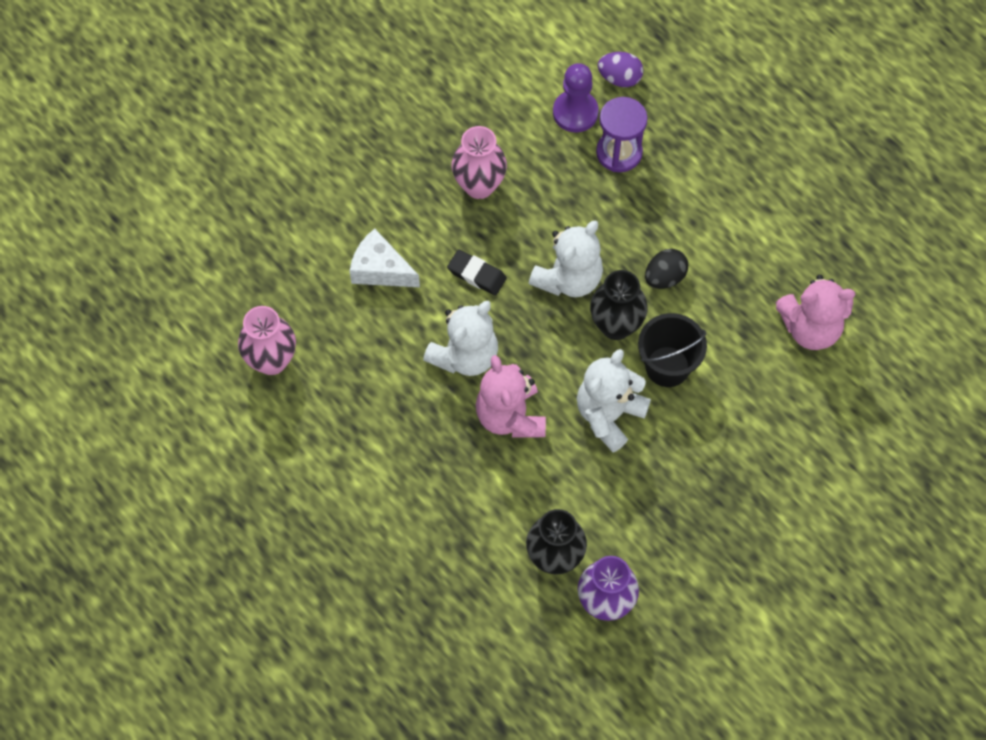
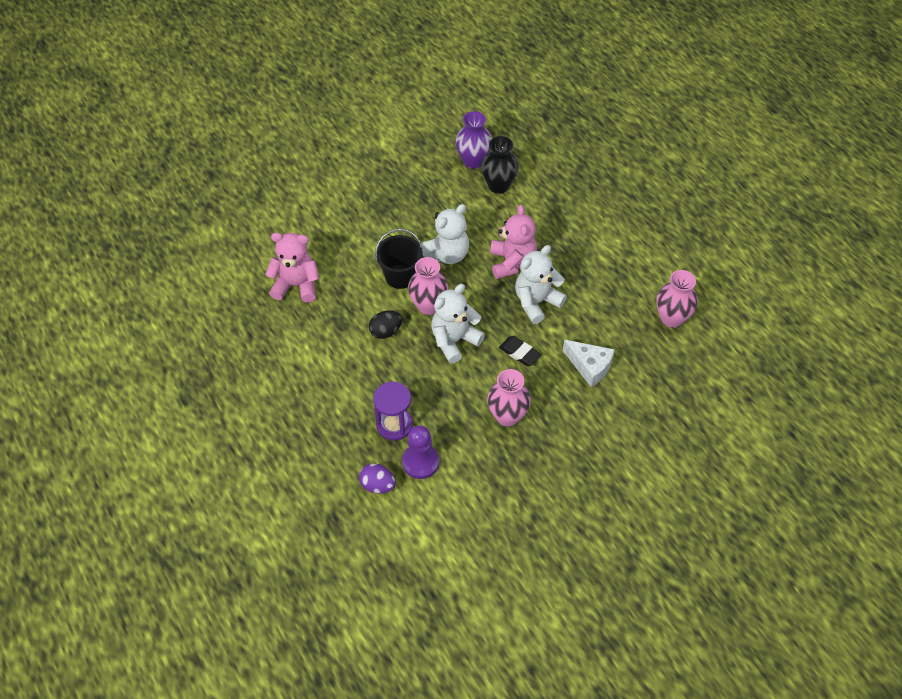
camera: 170 degrees left, 10 degrees down
(616, 326) = (428, 306): black vase -> pink vase

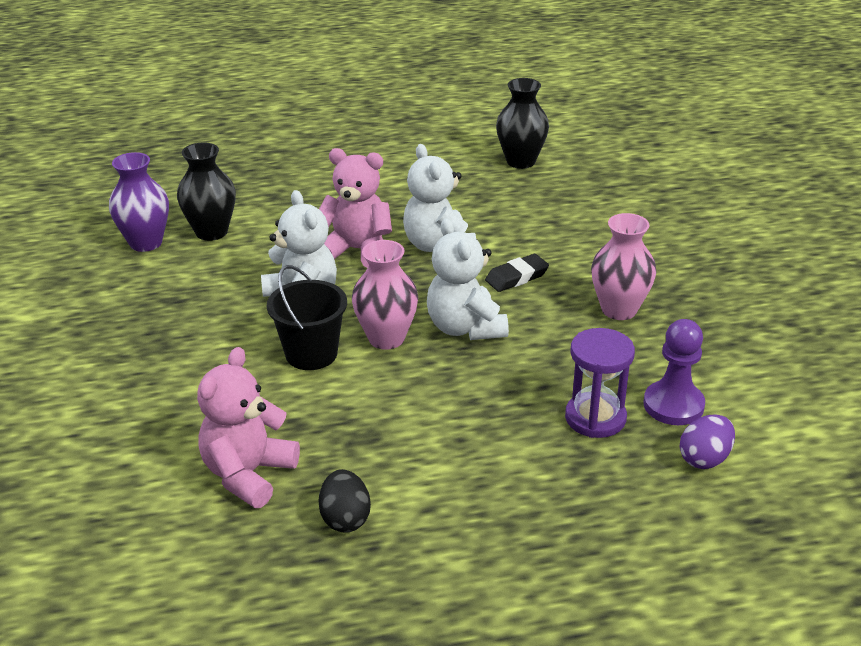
camera: 70 degrees left, 20 degrees down
(385, 331) = (410, 390): black egg -> black egg (345, 518)
(590, 367) = (566, 230): white cheese -> none
(671, 318) = (520, 161): pink vase -> black vase

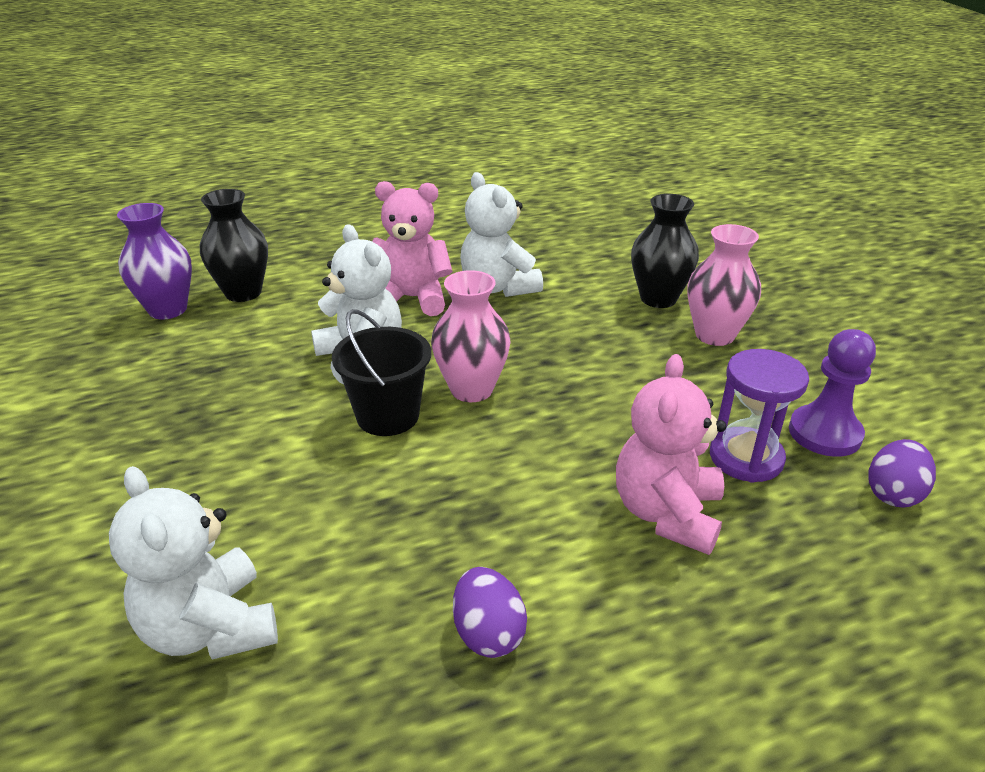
camera: 10 degrees left, 0 degrees up
(248, 474) = (341, 584): pink teddy bear -> pink teddy bear (666, 513)
(345, 518) = (488, 633): black egg -> purple egg
(465, 328) = (557, 369): white teddy bear -> white teddy bear (210, 627)
(516, 277) = (592, 311): black eraser -> none
(520, 161) = (553, 204): black vase -> black vase (658, 298)

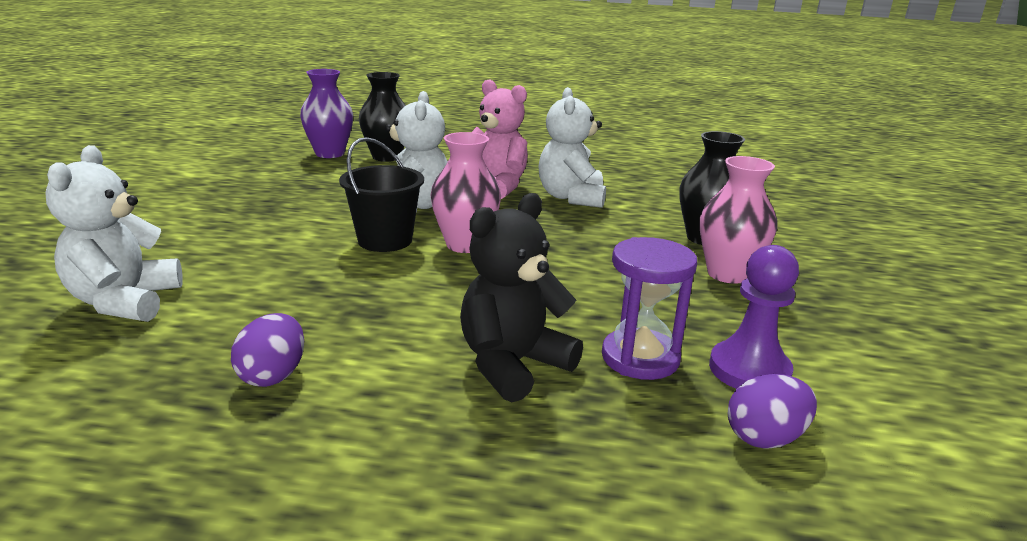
camera: 30 degrees right, 10 degrees down
(666, 513) = (513, 365): pink teddy bear -> black teddy bear

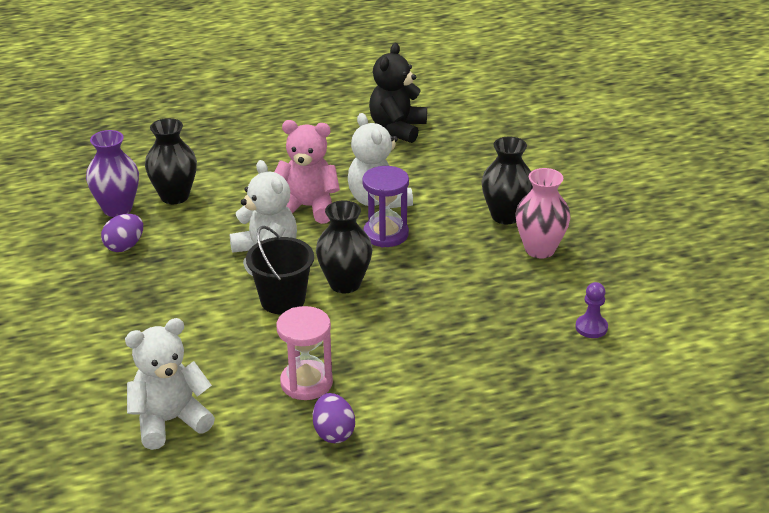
camera: 25 degrees left, 10 degrees up
(125, 302) = (170, 421): white teddy bear -> white teddy bear turned 90 degrees clockwise
(313, 314) = (306, 383): none -> pink hourglass
(465, 245) = (345, 284): pink vase -> black vase
(513, 365) = (461, 373): black teddy bear -> black teddy bear (397, 128)
(640, 358) = (528, 341): purple hourglass -> purple hourglass (386, 234)
(749, 370) = (591, 327): purple pawn -> purple pawn, size x0.65
(765, 437) = (619, 369): purple egg -> purple egg (124, 246)

